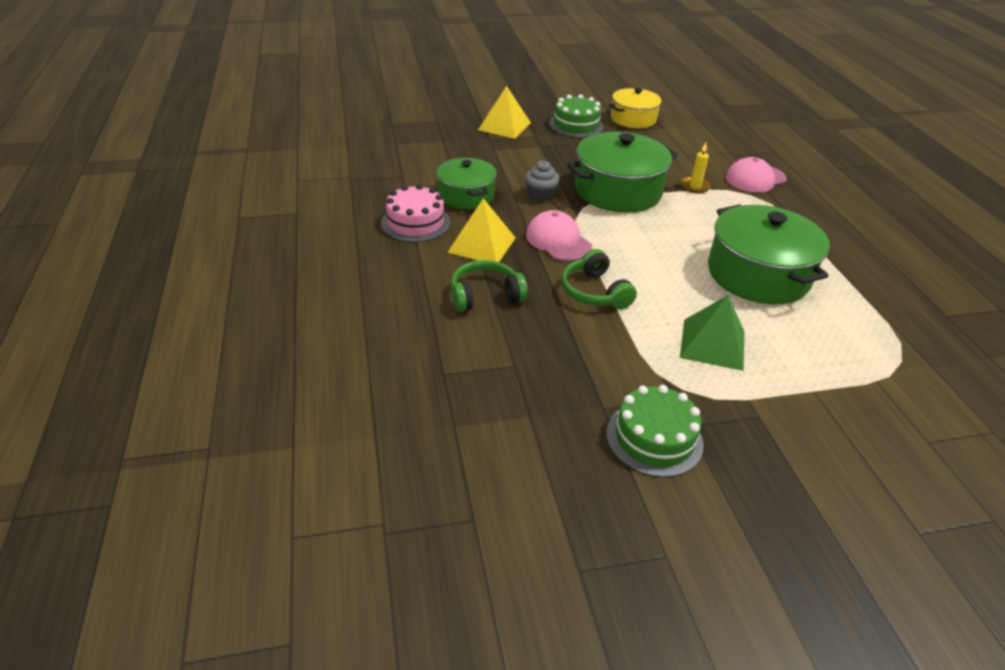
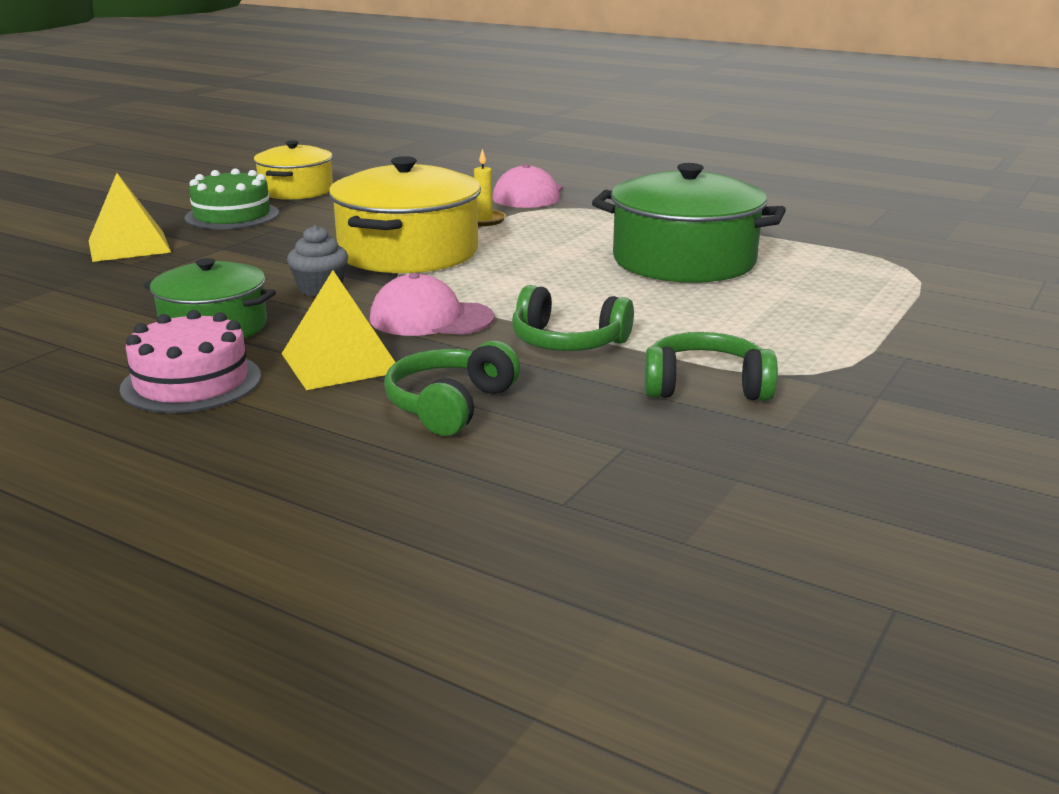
camera: 45 degrees left, 15 degrees down
(611, 359) = (705, 386): none -> green headphones
(618, 191) = (408, 252): green pot -> yellow pot
(654, 438) = (877, 423): green cake -> none
(713, 344) = (761, 327): green pyramid -> none

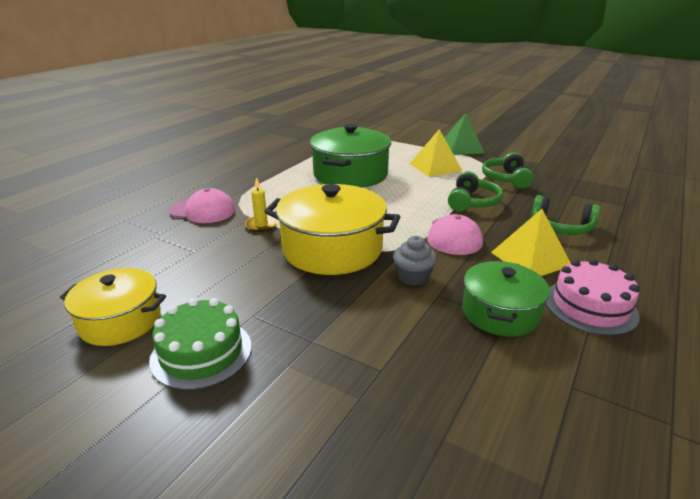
camera: 90 degrees left, 5 degrees up
(129, 246) = (300, 413): yellow pyramid -> yellow pyramid (435, 167)
(913, 359) = (461, 148): none -> green pyramid

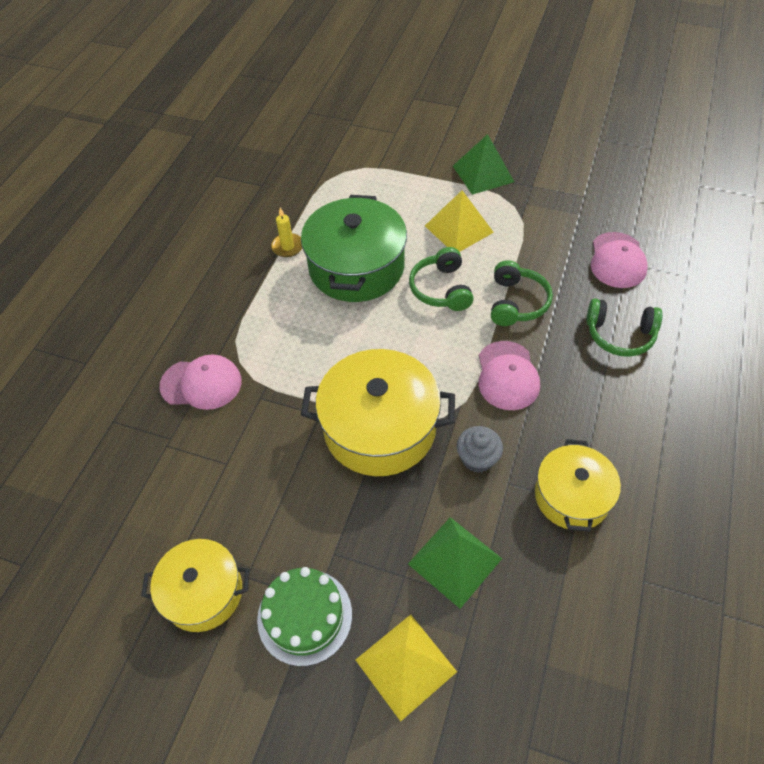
camera: 10 degrees left, 25 degrees up
(261, 225) = (284, 399): yellow candle -> yellow candle (287, 247)
(368, 338) = (455, 561): none -> green pyramid
(500, 313) = (572, 496): green pot -> yellow pot
(506, 179) = (549, 242): green headphones -> green headphones (441, 289)
(530, 259) = (592, 401): yellow pyramid -> yellow pyramid (405, 666)
(563, 192) = (617, 260): none -> pink cap
(590, 306) = (655, 468): pink cake -> none

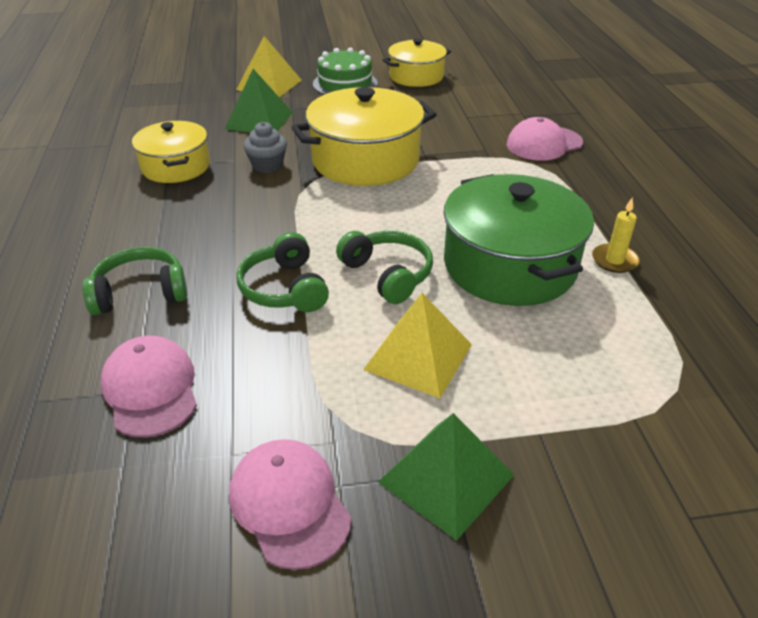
camera: 150 degrees right, 15 degrees down
(507, 376) = (265, 221): pink cap -> pink cap (289, 504)

